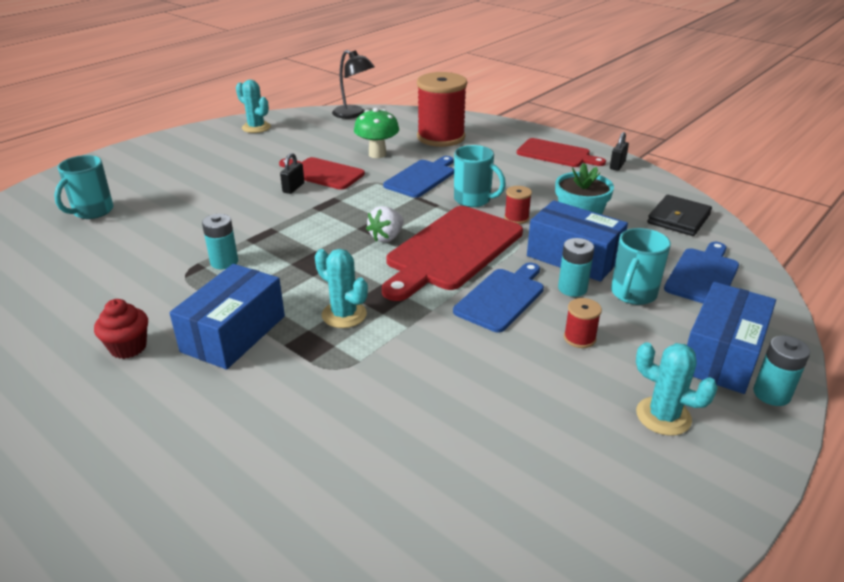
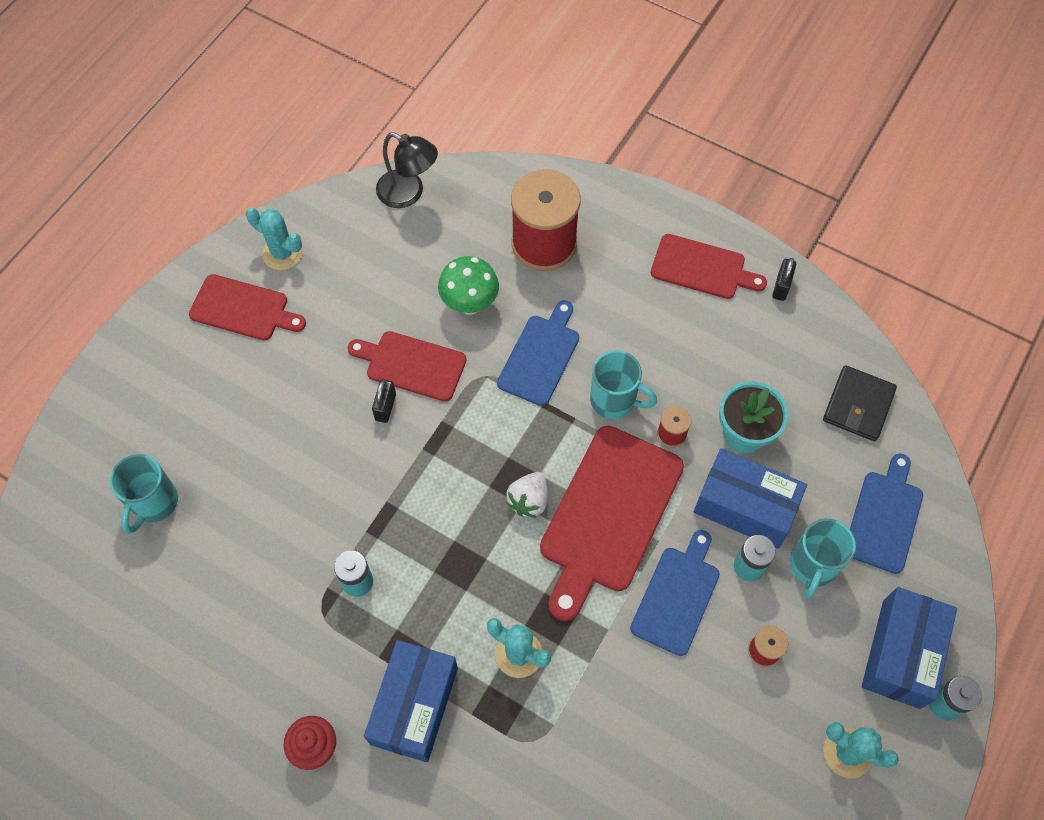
camera: 10 degrees left, 30 degrees up
(216, 144) = (243, 309): none -> red cutting board

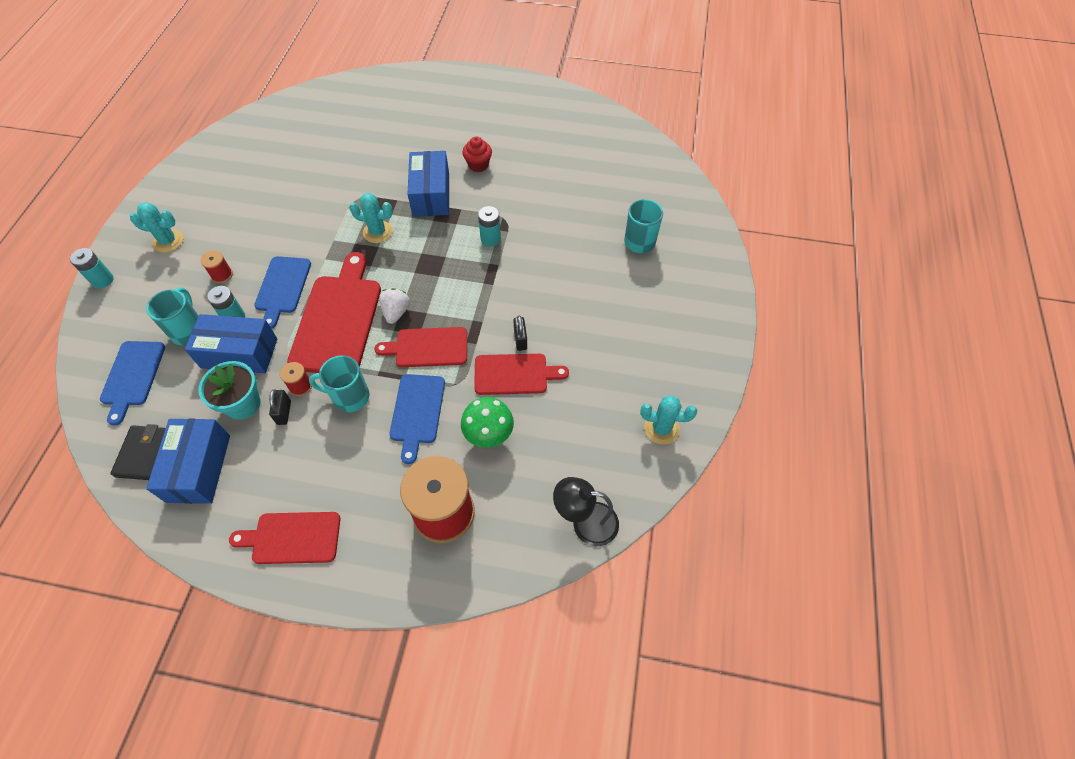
camera: 160 degrees right, 5 degrees down
(243, 309) = (663, 375): red cutting board -> red cutting board (428, 348)
(781, 287) = (215, 543): black padlock -> black padlock (284, 412)
(901, 653) = (129, 298): blue box -> blue box (199, 468)

